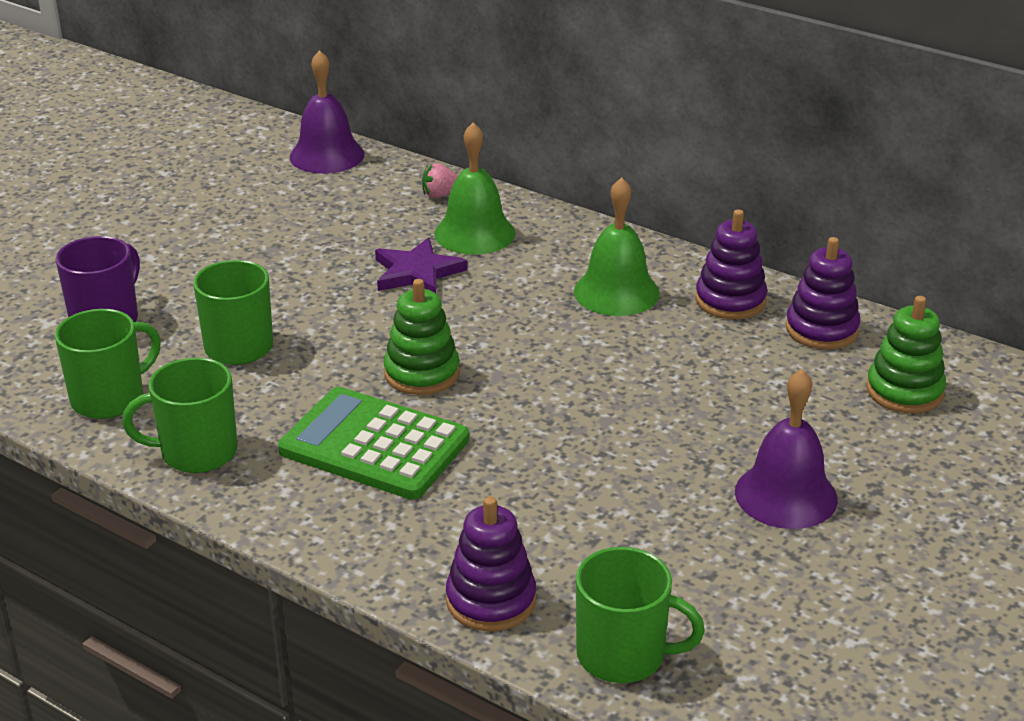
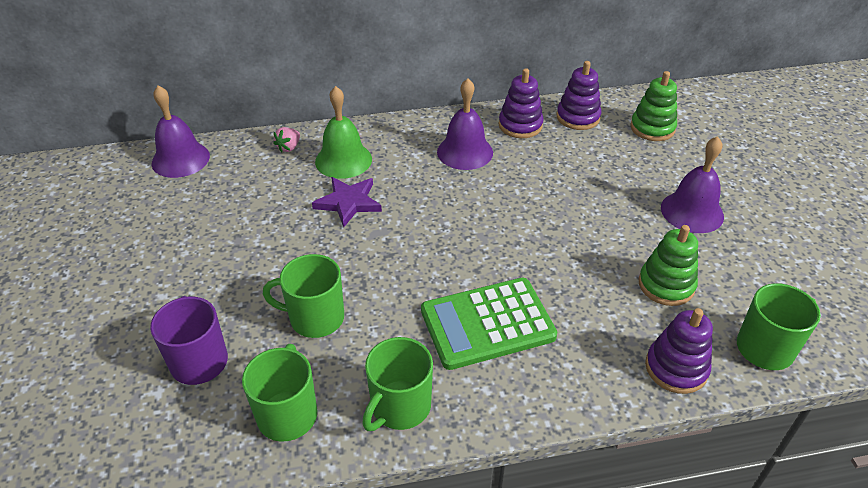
camera: 45 degrees left, 10 degrees up
(421, 373) = (444, 262): green stacking toy -> green stacking toy (666, 285)
(616, 292) = (465, 152): green bell -> purple bell

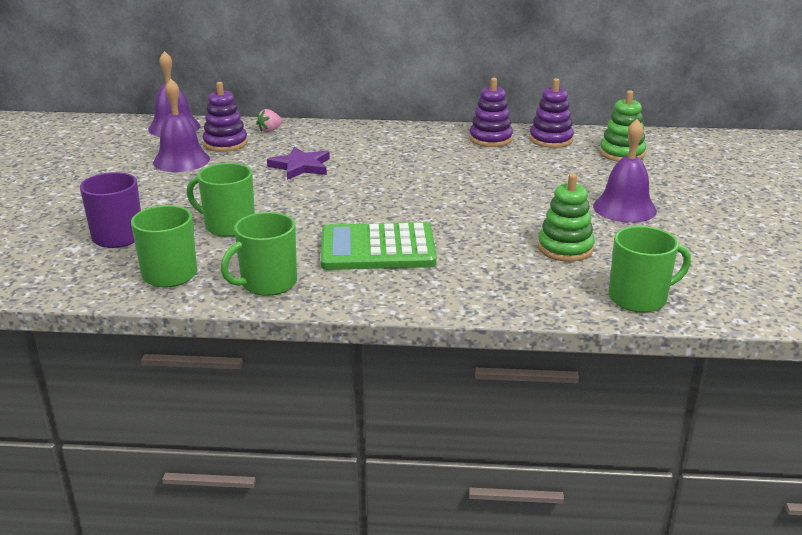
camera: 15 degrees right, 15 degrees down
(343, 160) = (313, 142): green bell -> none
(465, 152) = (426, 149): purple bell -> purple bell (181, 160)
(676, 368) = (538, 298): purple stacking toy -> purple stacking toy (225, 143)

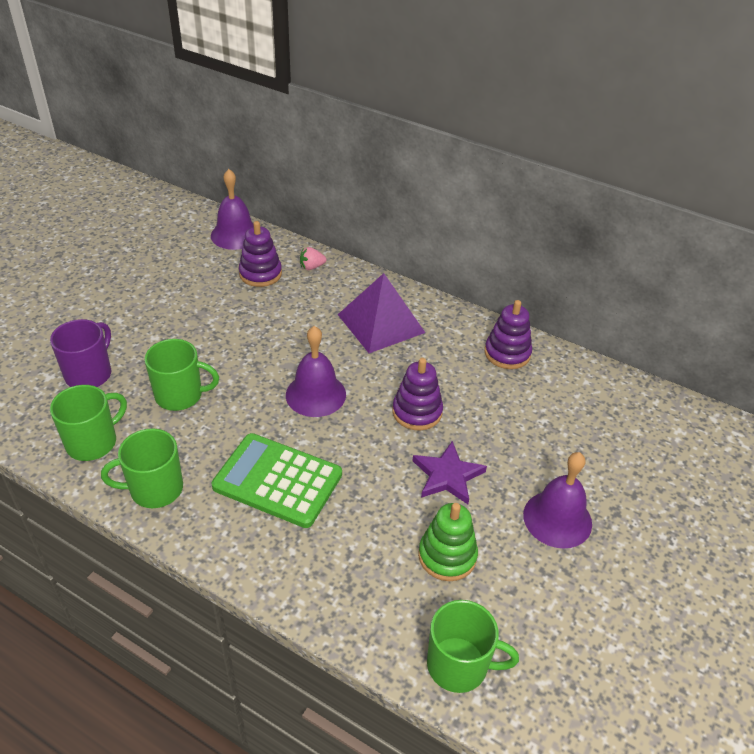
camera: 25 degrees right, 15 degrees up
(181, 160) = (208, 286): purple bell -> purple bell (315, 394)
(228, 226) = (180, 395): green mug -> green mug turned 135 degrees clockwise
(301, 166) = (299, 332): purple star -> purple star (447, 475)
(368, 146) = (381, 323): none -> purple pyramid
(551, 140) = (568, 377): purple stacking toy -> purple stacking toy (417, 412)
(621, 153) = (626, 428): green stacking toy -> none

